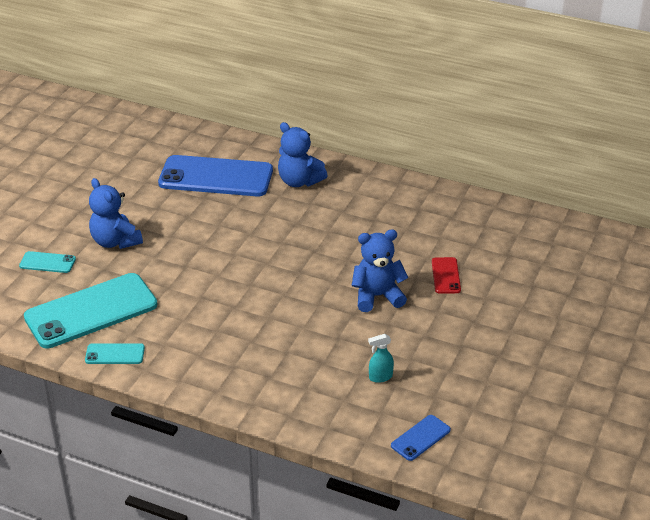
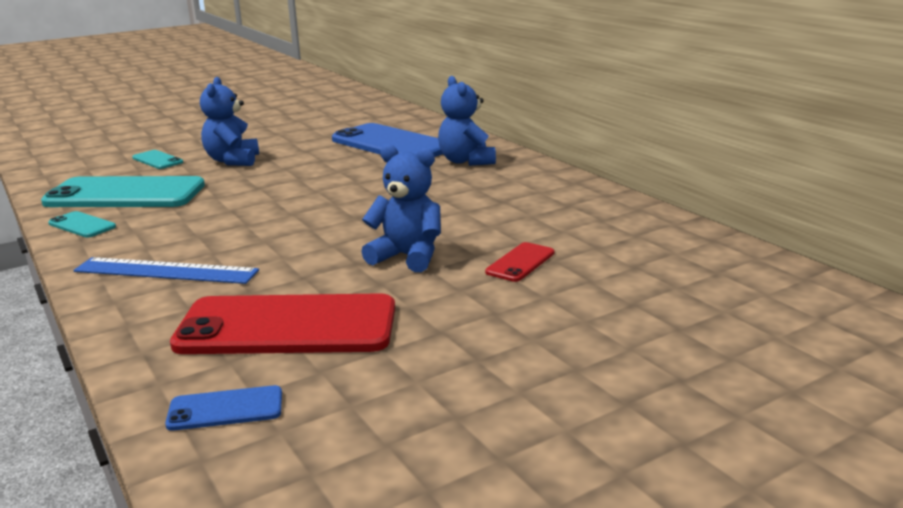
camera: 35 degrees right, 15 degrees down
(246, 368) = (166, 271): none -> blue ruler
(380, 377) = (287, 326): turquoise spray bottle -> red phone

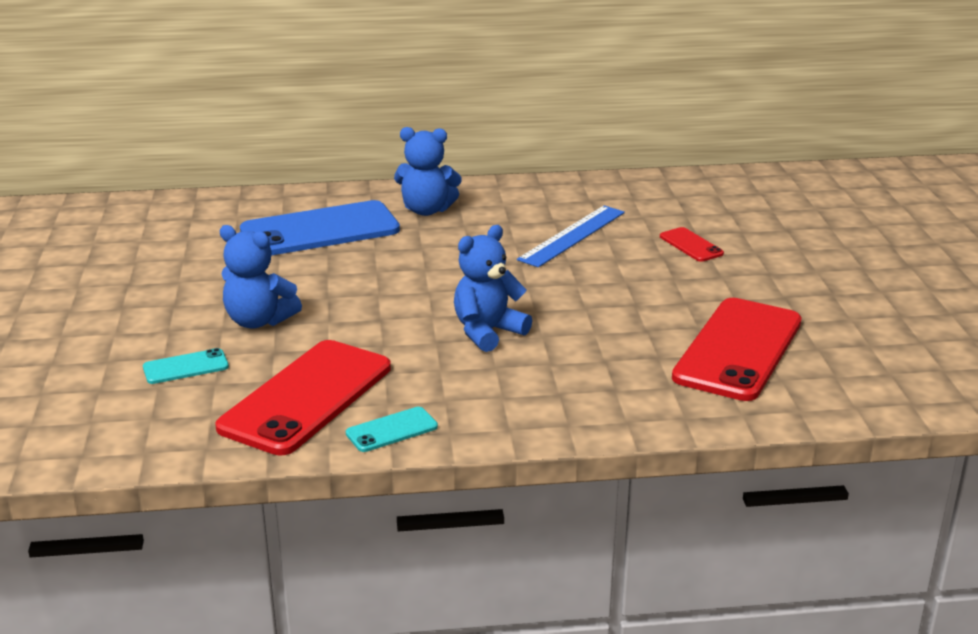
camera: 65 degrees left, 5 degrees up
(125, 194) = (307, 397): turquoise phone -> red phone
(166, 271) = (577, 390): blue ruler -> blue ruler (572, 235)
(225, 409) = (852, 388): blue phone -> none
(407, 257) = (642, 282): blue teddy bear -> blue teddy bear (487, 332)

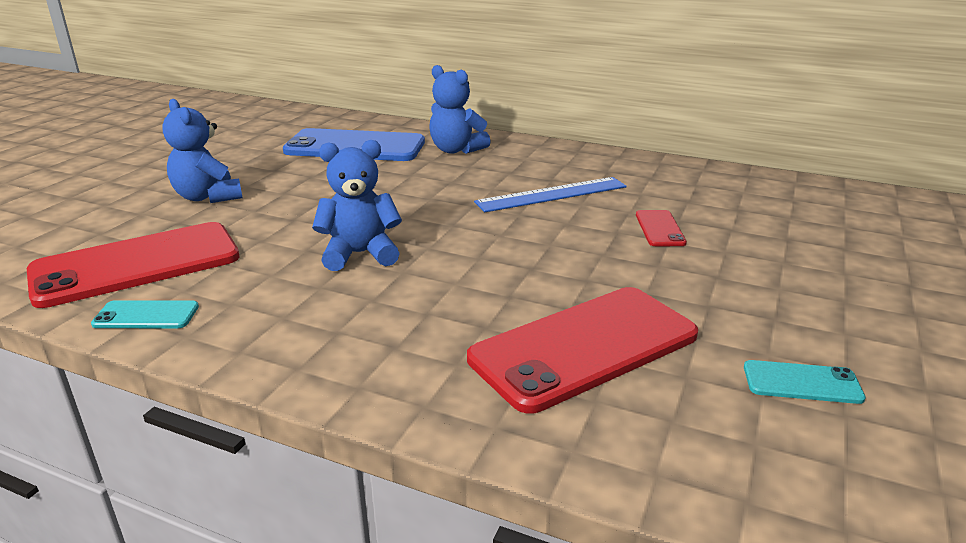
camera: 30 degrees right, 0 degrees up
(185, 367) = (104, 216): turquoise phone -> turquoise phone (802, 382)

